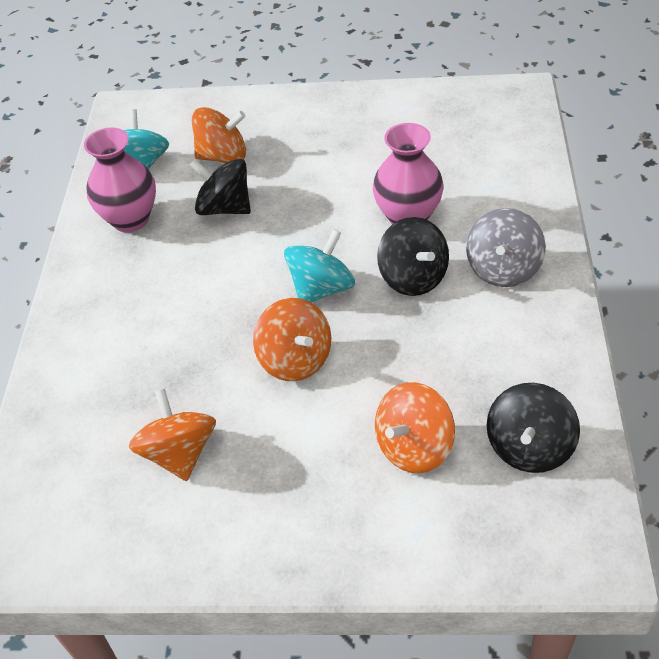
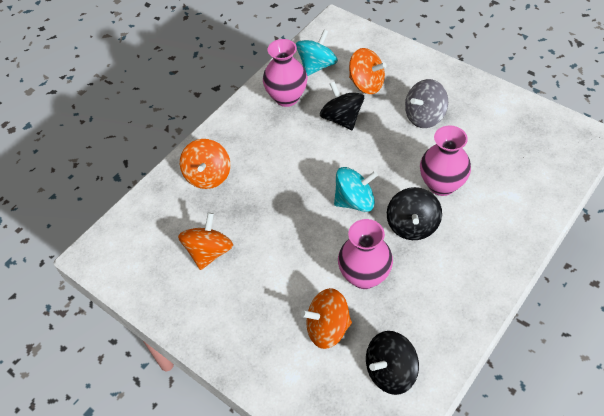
camera: 35 degrees right, 5 degrees up
(295, 359) = (307, 236): orange spinning top -> orange spinning top (208, 176)
(406, 363) = (364, 276): none -> pink vase
(503, 269) = (471, 252): grey spinning top -> grey spinning top (424, 117)

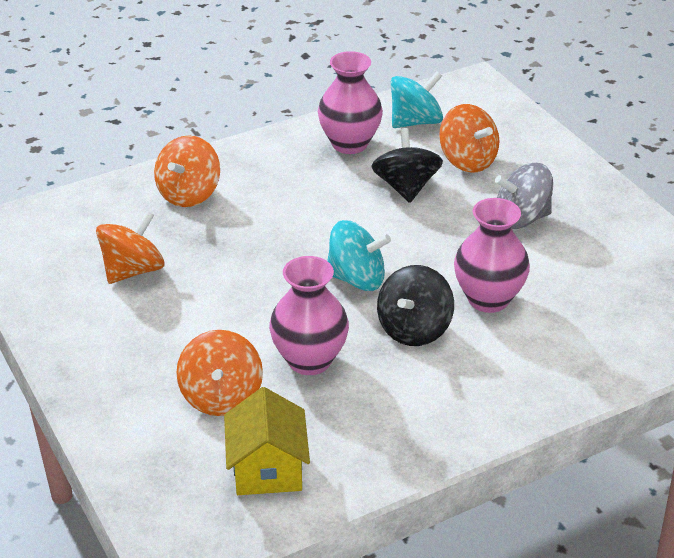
camera: 20 degrees right, 15 degrees down
(327, 328) = (221, 397): orange spinning top -> orange spinning top turned 105 degrees counterclockwise
(390, 371) = (267, 469): black spinning top -> yellow house

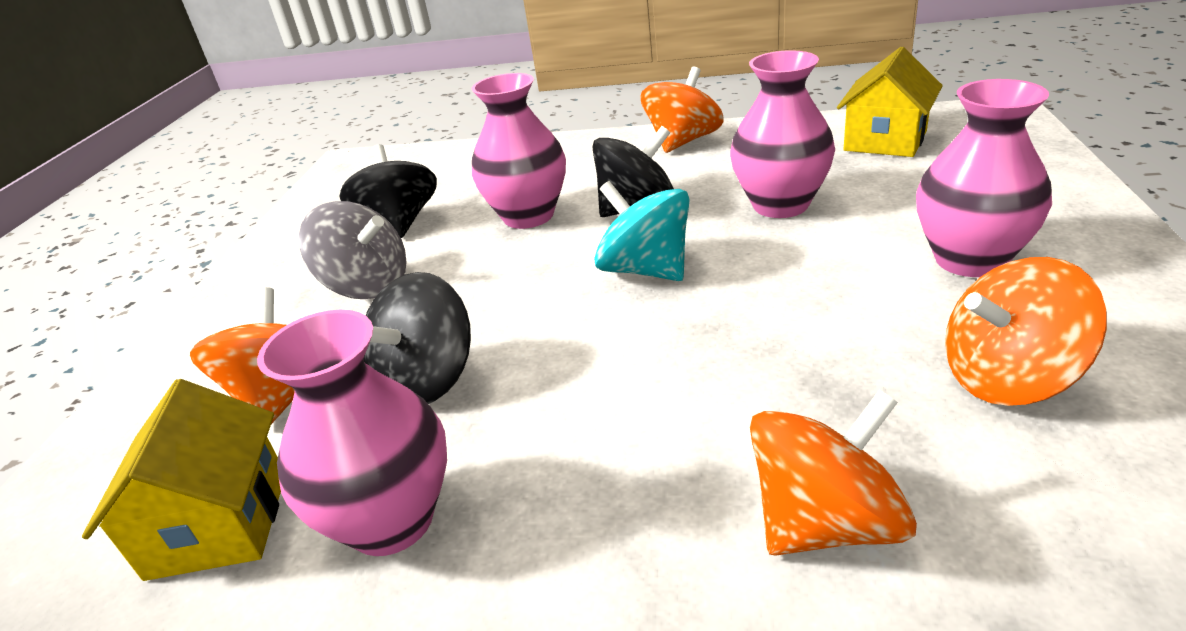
camera: 140 degrees left, 5 degrees down
(165, 341) = (970, 259): none -> pink vase
(221, 397) = (909, 194): orange spinning top -> orange spinning top (683, 141)
(415, 122) = (219, 524): turquoise spinning top -> yellow house
(578, 266) = (399, 223): none -> black spinning top

